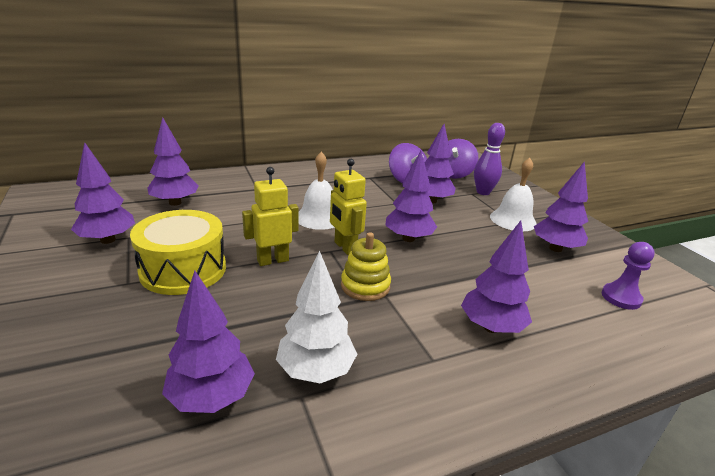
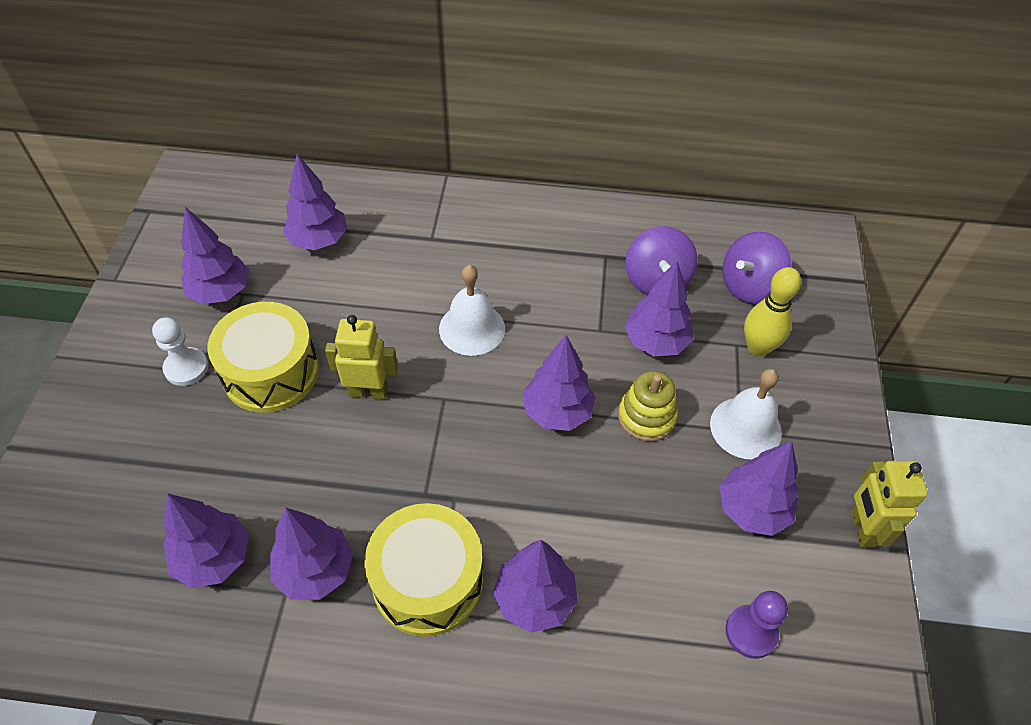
camera: 30 degrees right, 25 degrees up
(100, 285) = (186, 368): none -> white pawn
(316, 370) = (315, 570): white tree -> purple tree
(345, 247) = (465, 399): yellow robot -> yellow robot (862, 529)
(365, 286) = (442, 475): yellow stacking toy -> yellow stacking toy (646, 416)
(410, 344) = (428, 581): none -> yellow drum
(483, 192) = (758, 348): purple bowling pin -> yellow bowling pin

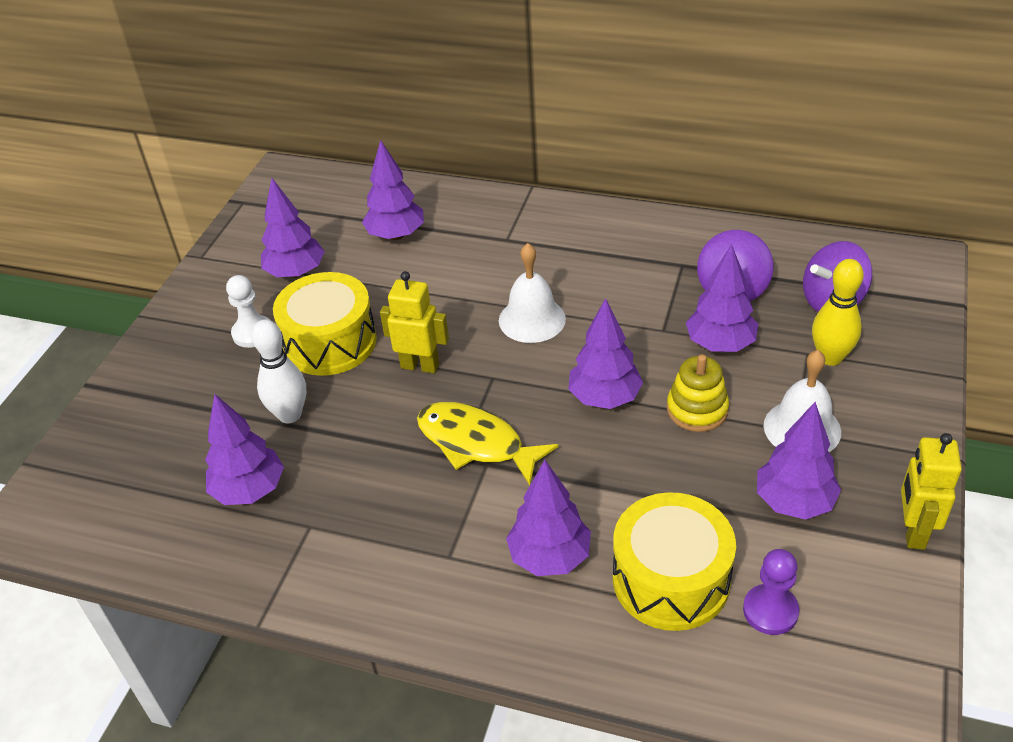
camera: 15 degrees right, 10 degrees down
(242, 462) = (290, 415): none -> white bowling pin
(315, 570) = (341, 510): purple tree -> none
(428, 581) = (447, 530): yellow drum -> yellow drum (671, 579)
(440, 476) = (476, 443): none -> yellow fish

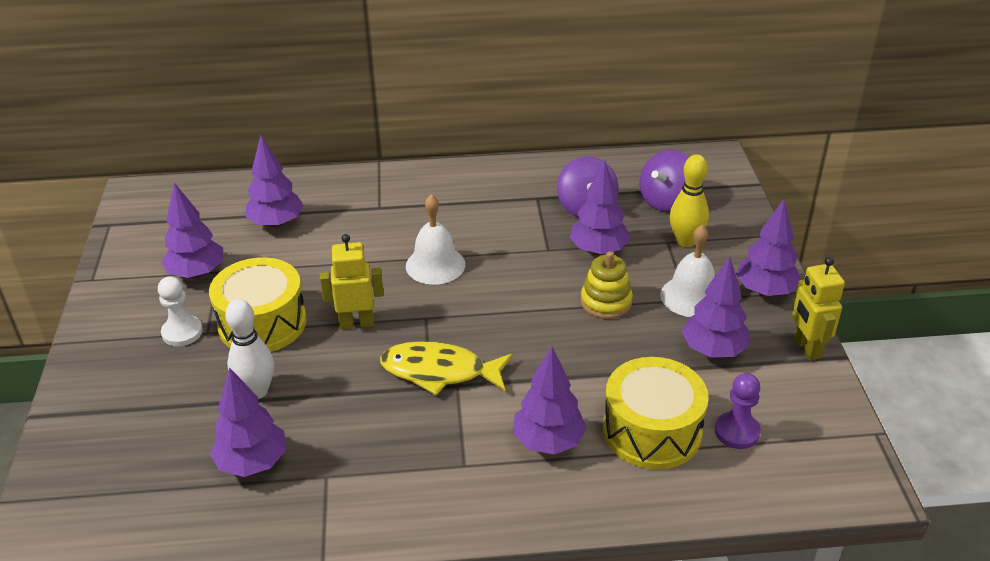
camera: 25 degrees left, 5 degrees down
(605, 398) = (528, 311): purple tree -> purple tree (765, 291)

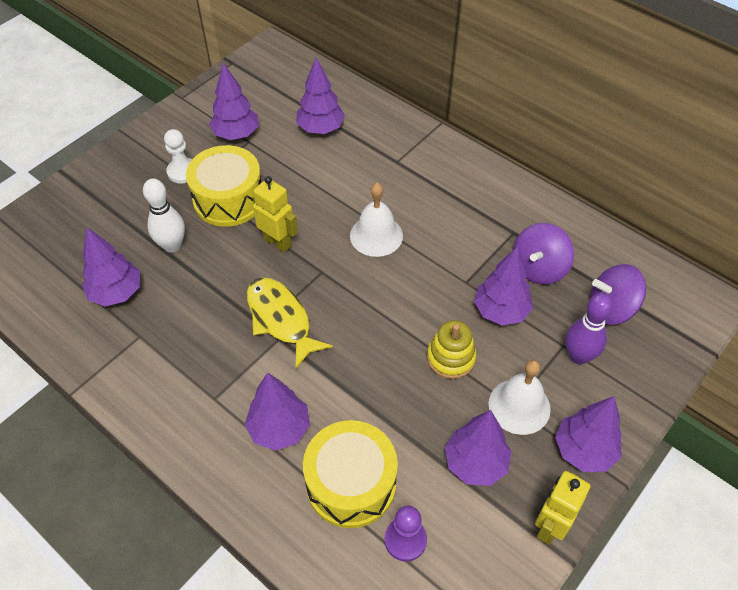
camera: 45 degrees right, 15 degrees up
(685, 241) = (578, 356): yellow bowling pin -> purple bowling pin

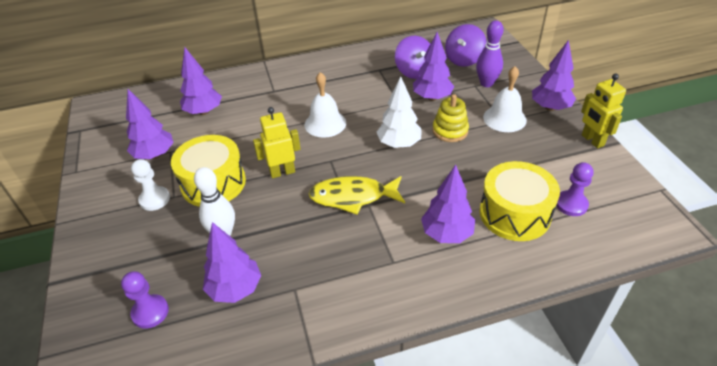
camera: 55 degrees left, 10 degrees down
(64, 251) = (150, 312): none -> purple pawn
(391, 319) = (399, 144): none -> white tree
(475, 463) = (533, 152): purple tree -> none

